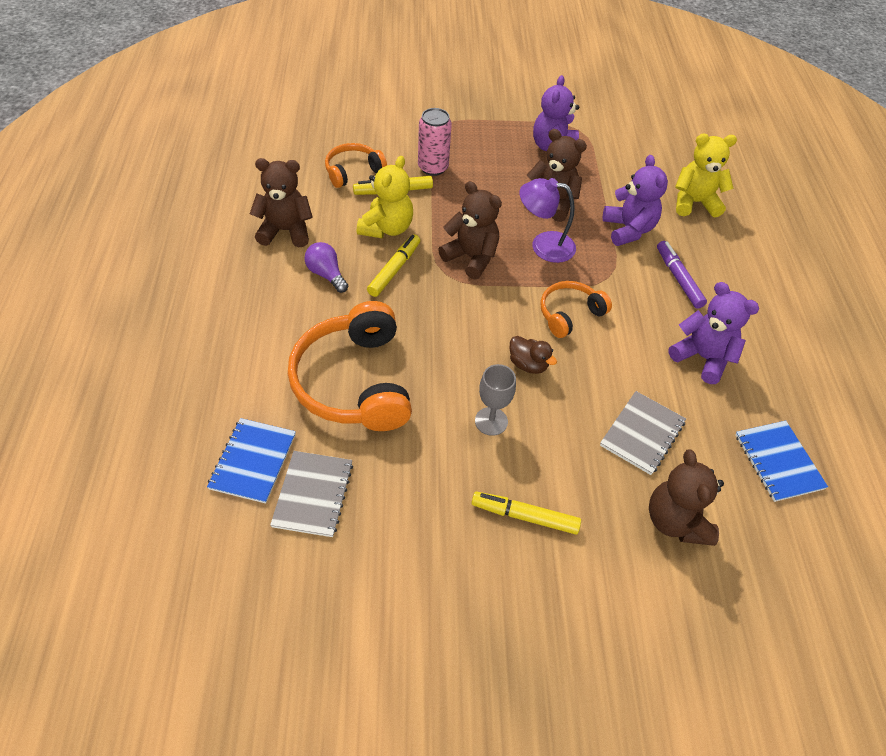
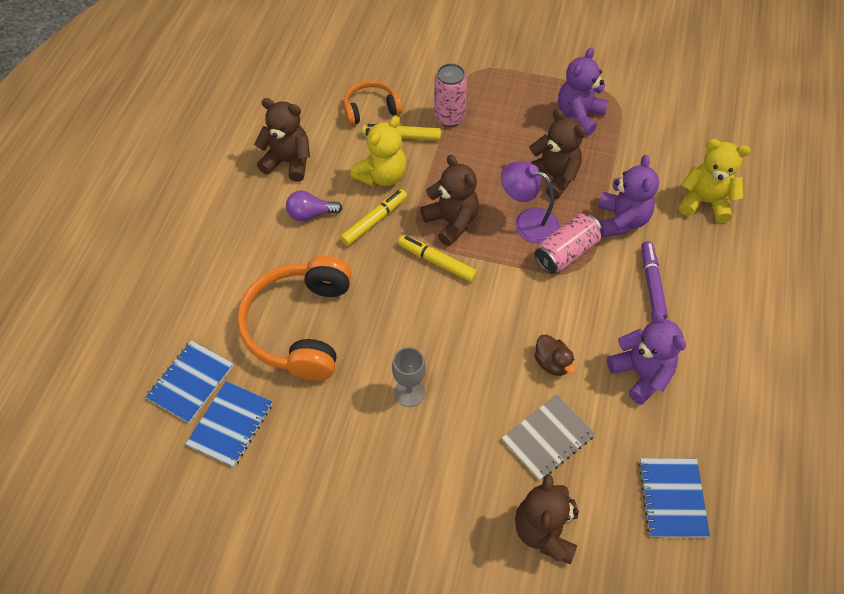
camera: 20 degrees right, 5 degrees up
(313, 494) = (230, 424): grey notebook -> blue notebook
(326, 274) = (311, 214): purple light bulb -> purple light bulb turned 75 degrees counterclockwise
(524, 516) = (406, 491): yellow marker -> yellow marker (437, 262)
(528, 364) = (465, 344): brown duck -> brown duck (552, 363)
(569, 314) = (525, 300): orange headphones -> none
(590, 266) = (566, 252): none -> pink can

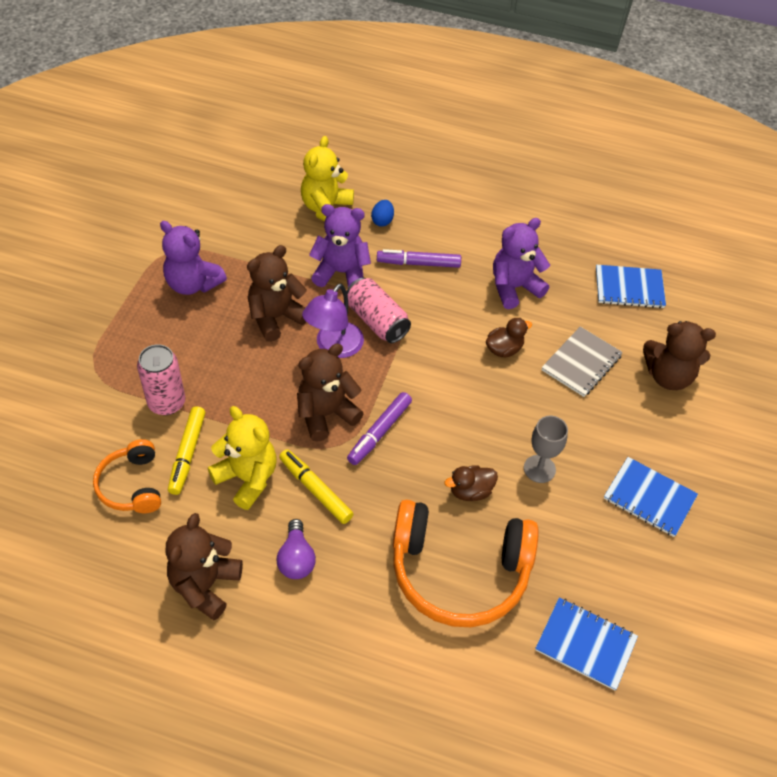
camera: 90 degrees left, 5 degrees down
(191, 382) = (534, 692): blue notebook -> blue notebook (649, 498)
(380, 334) = (470, 491): none -> brown duck
(437, 262) = (379, 432): yellow marker -> purple marker
(548, 438) = (581, 363): grey notebook -> grey notebook turned 75 degrees clockwise
(703, 250) = (382, 221): none -> blue egg

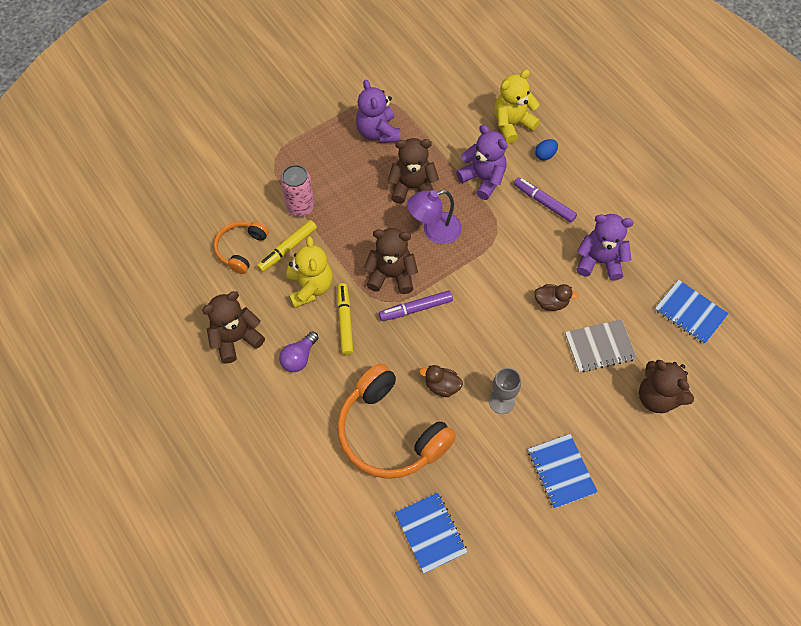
camera: 40 degrees right, 10 degrees up
(377, 321) = (478, 229): pink can -> none

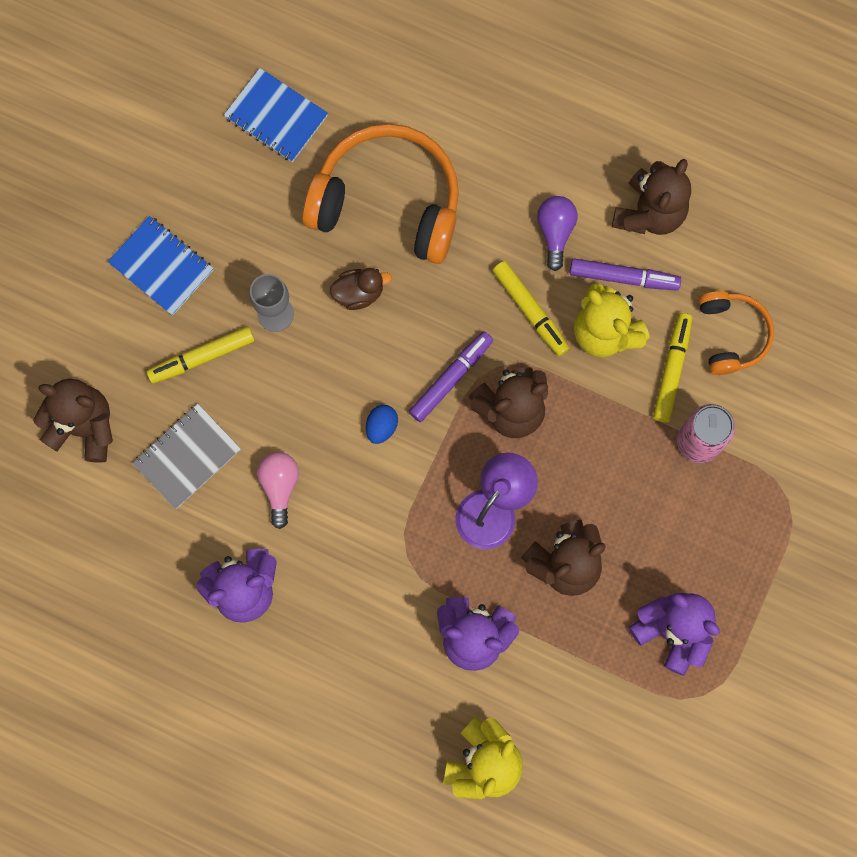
camera: 150 degrees right, 15 degrees up
(544, 203) = (366, 643): purple marker -> purple marker (623, 277)
(545, 155) = (406, 731): blue egg -> blue egg (381, 427)
(551, 302) = (279, 486): brown duck -> pink light bulb
(562, 399) = (202, 357): none -> yellow marker
(690, 313) = (88, 575): blue notebook -> none

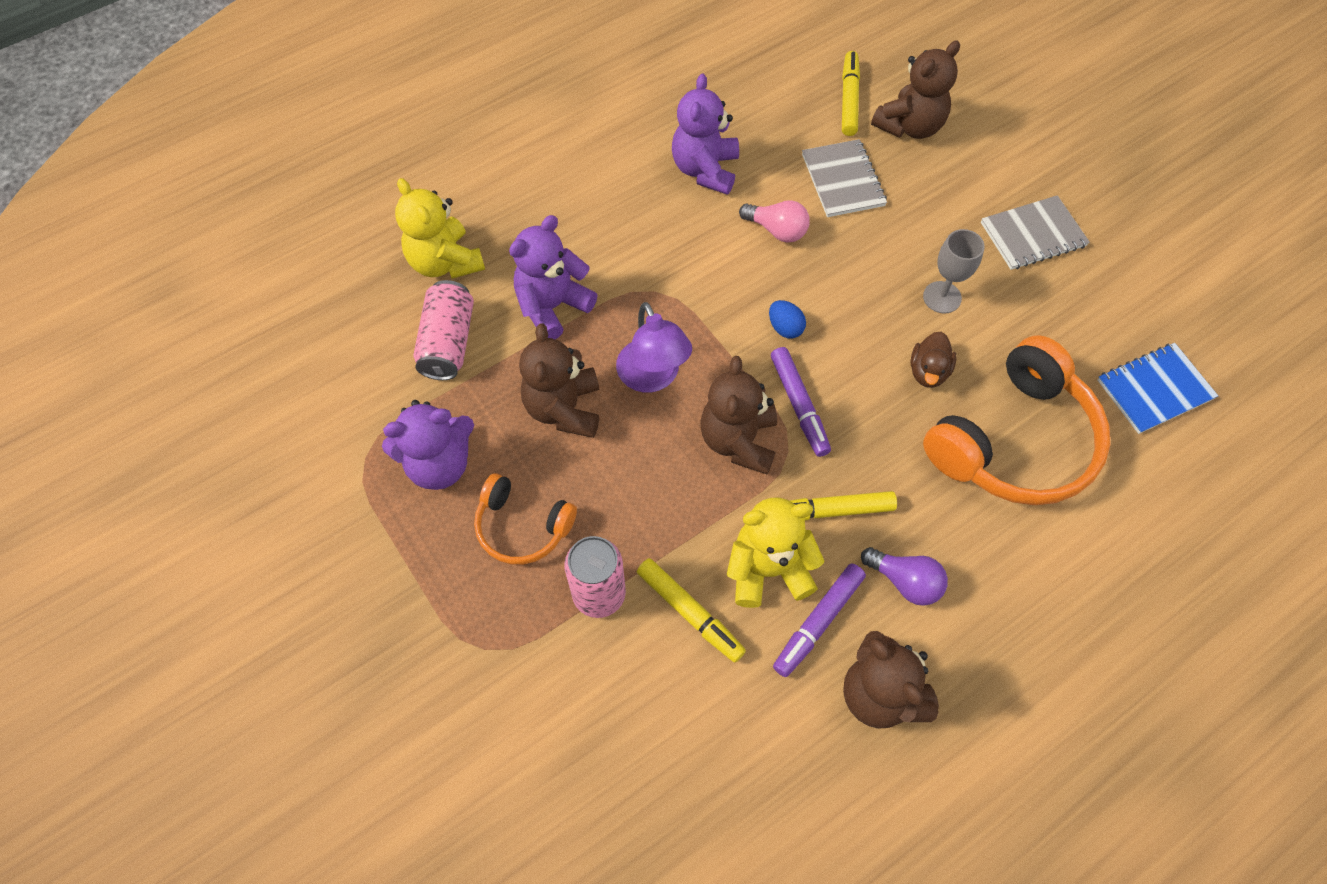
camera: 120 degrees right, 15 degrees down
(161, 266) = (1033, 234): blue notebook -> grey notebook
(202, 357) = (928, 227): yellow marker -> yellow marker (849, 99)
(561, 702) = (448, 342): none -> pink can
(731, 335) = (691, 699): orange headphones -> orange headphones (522, 526)

